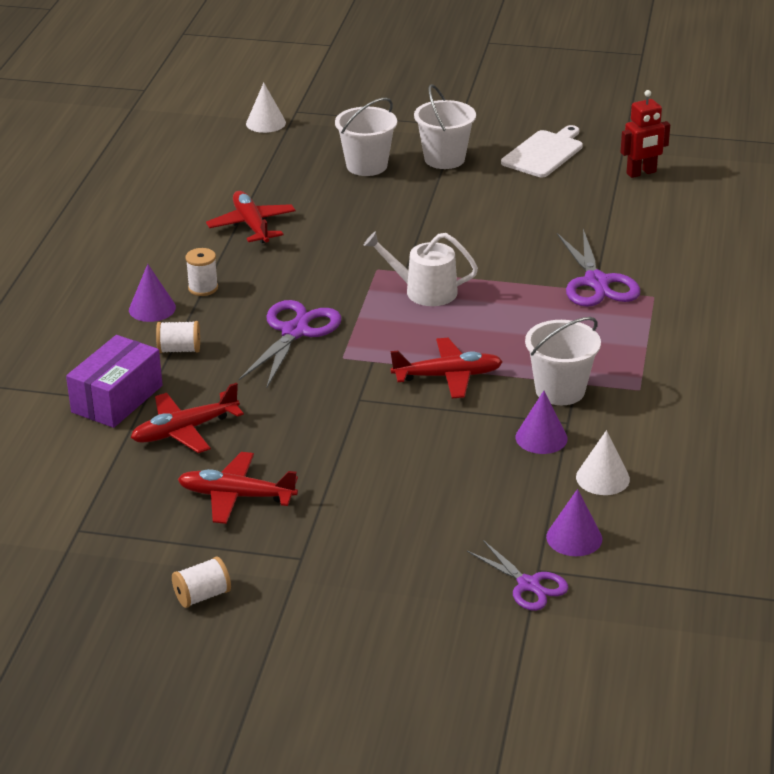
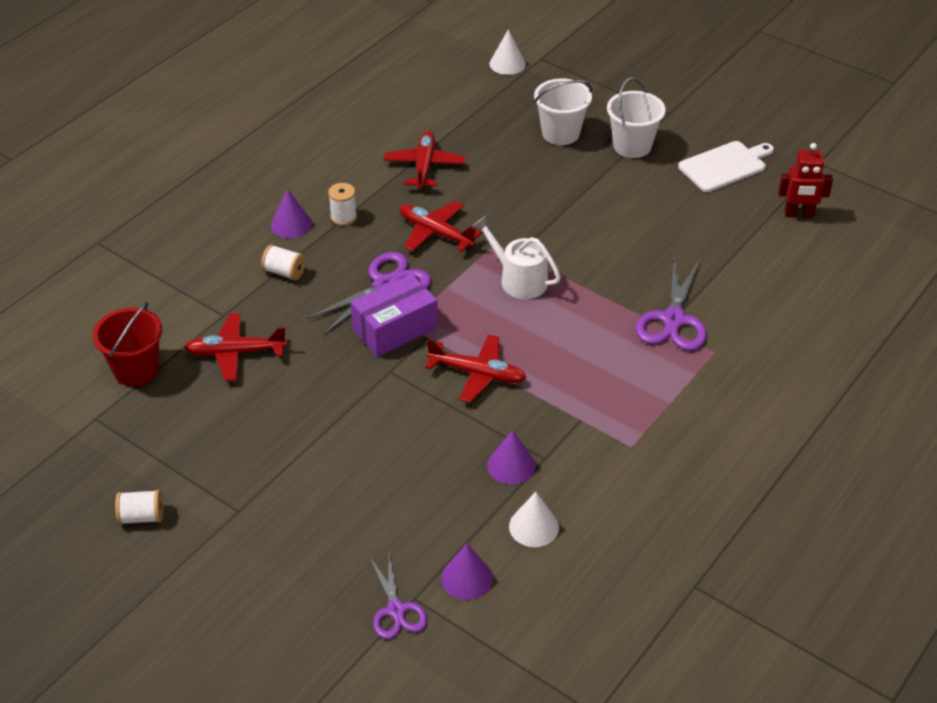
camera: 25 degrees right, 10 degrees up
(88, 476) = (136, 370): none -> red bucket
(117, 399) = (206, 304): purple box -> purple box (395, 329)
(236, 496) = (231, 431): red plane -> red plane (436, 233)
(560, 390) = (561, 423): white bucket -> none

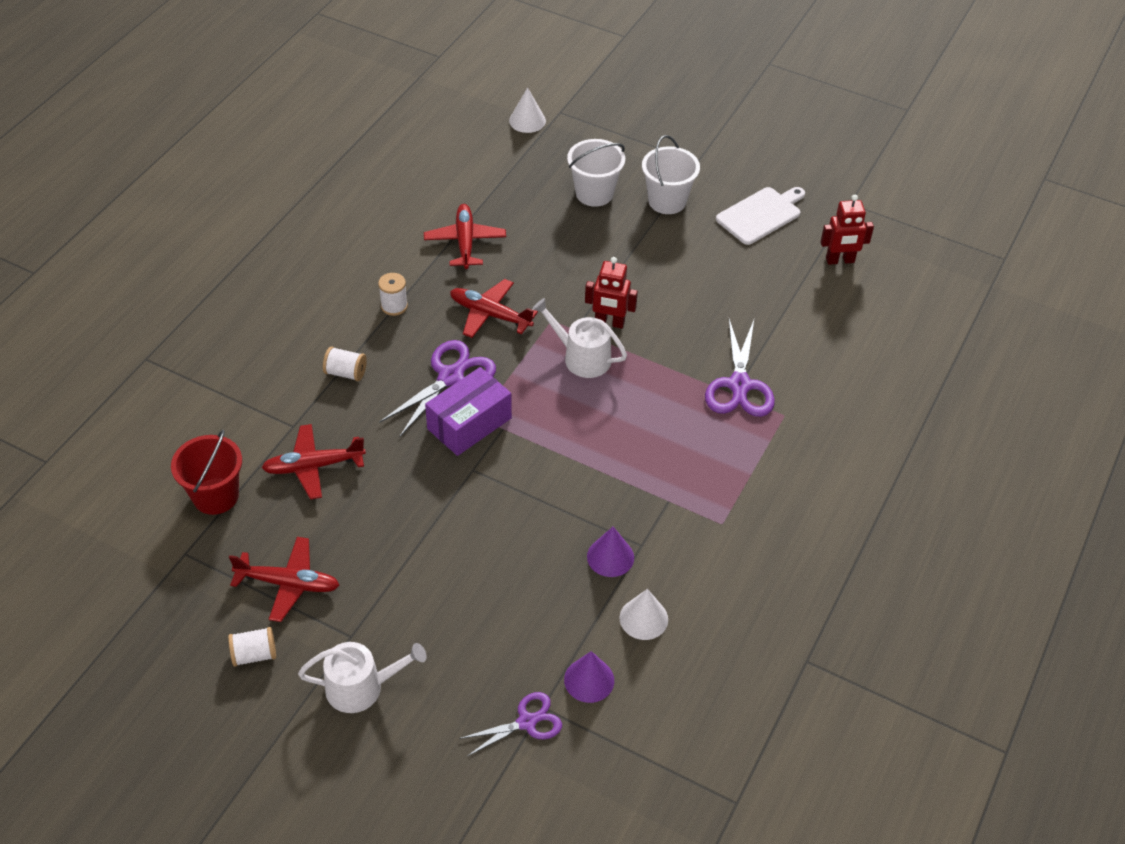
camera: 10 degrees left, 5 degrees up
(239, 558) = (361, 687): none -> white watering can
(291, 224) = (342, 319): purple cone -> none
(396, 610) = (527, 722): purple scissors -> purple scissors turned 90 degrees counterclockwise
(477, 374) = (559, 463): red plane -> red plane (288, 583)
(552, 251) = (609, 323): none -> red robot

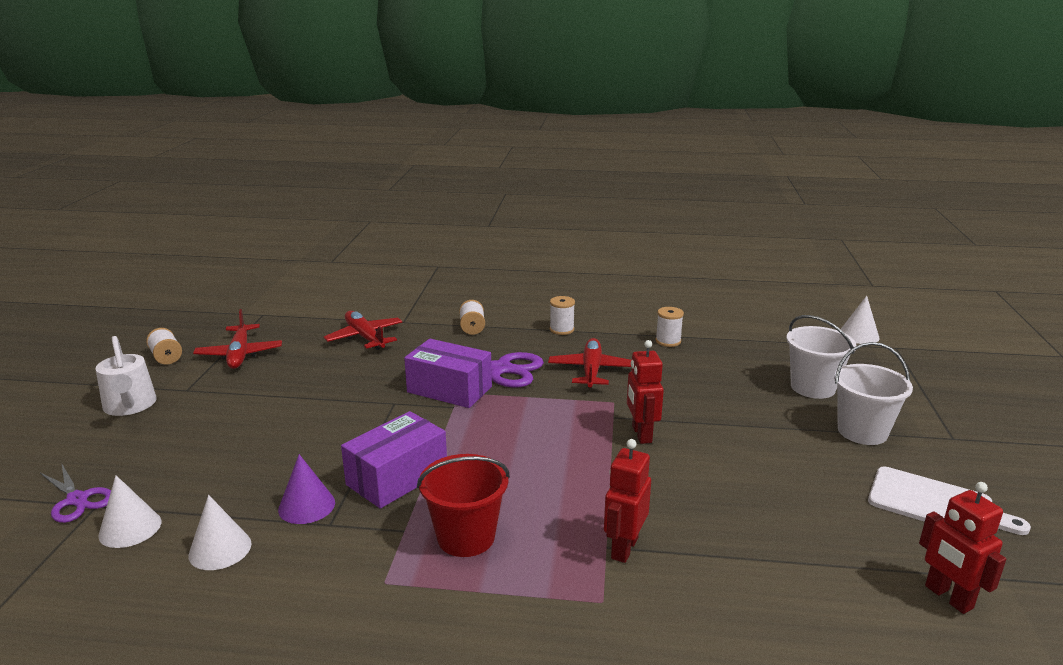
camera: 70 degrees right, 25 degrees down
(215, 496) = (320, 312): red bucket -> red bucket (466, 537)
(465, 242) = (668, 341): red plane -> white spool
(581, 357) = (578, 428): white watering can -> none
(589, 680) = (130, 528): purple cone -> white cone
(597, 491) = (397, 477): none -> purple box
(739, 385) = (624, 548): purple scissors -> red robot

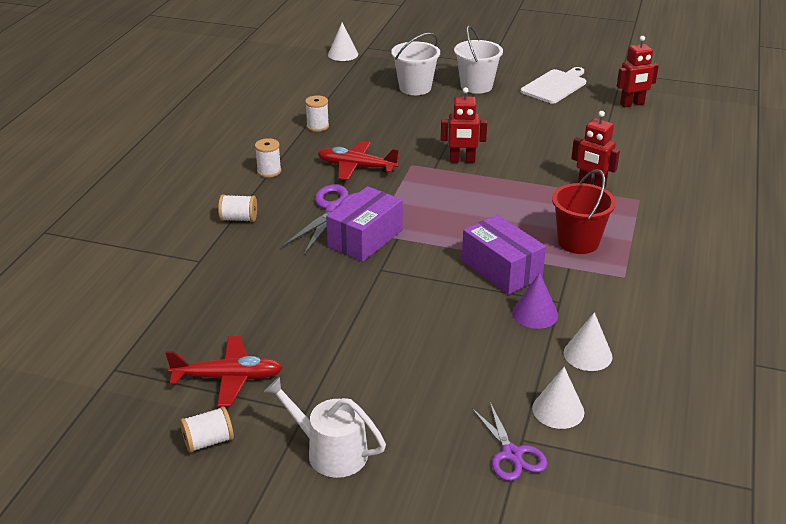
camera: 80 degrees left, 10 degrees up
(77, 500) = (512, 454): purple scissors -> purple scissors turned 105 degrees clockwise
(130, 406) = (330, 452): white watering can -> white watering can turned 135 degrees counterclockwise
(365, 337) = (228, 286): red plane -> none

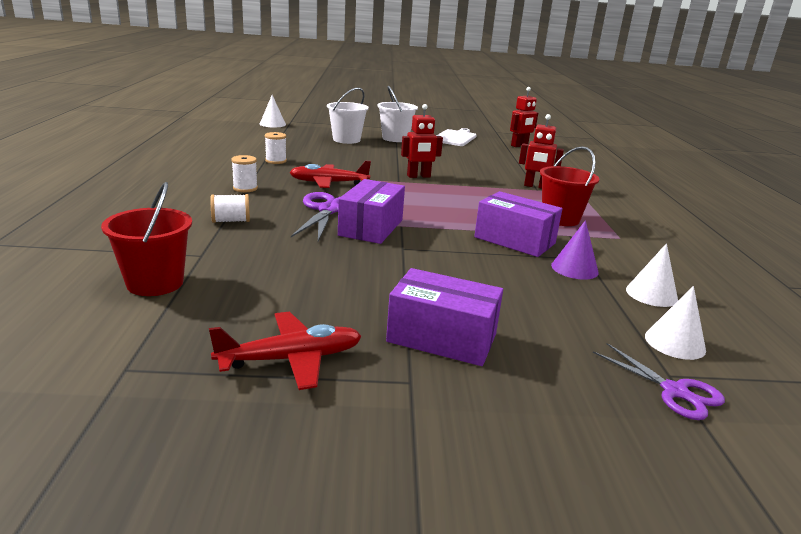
camera: 20 degrees left, 10 degrees down
(154, 289) = (155, 283): none -> red bucket
(208, 441) = (301, 438): white spool -> none
(330, 452) = (473, 423): white watering can -> none
(354, 375) = (442, 338): none -> purple box

